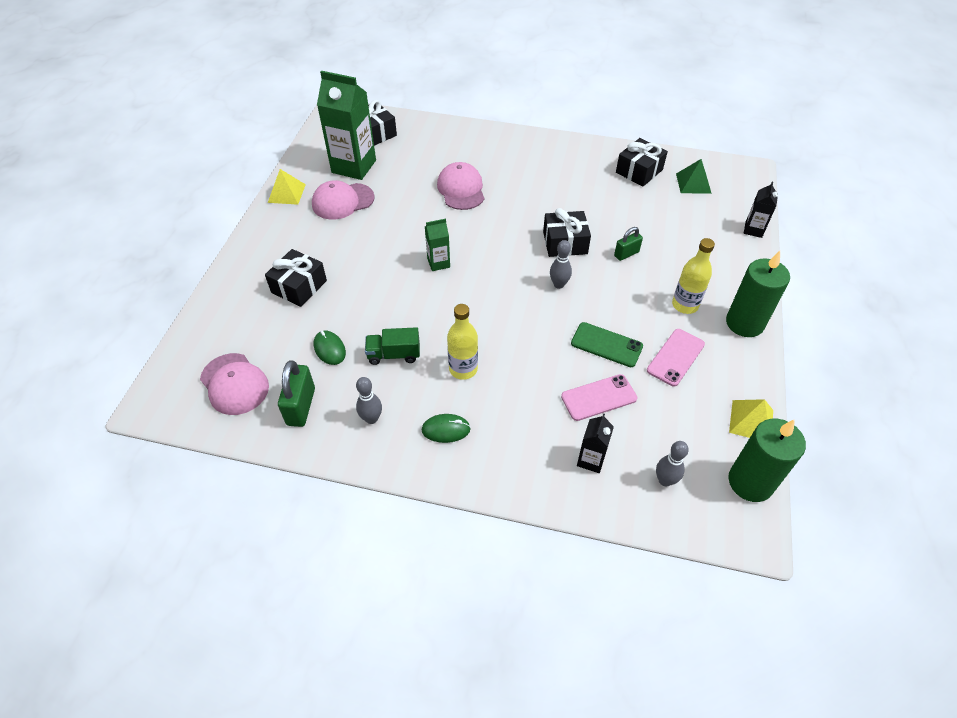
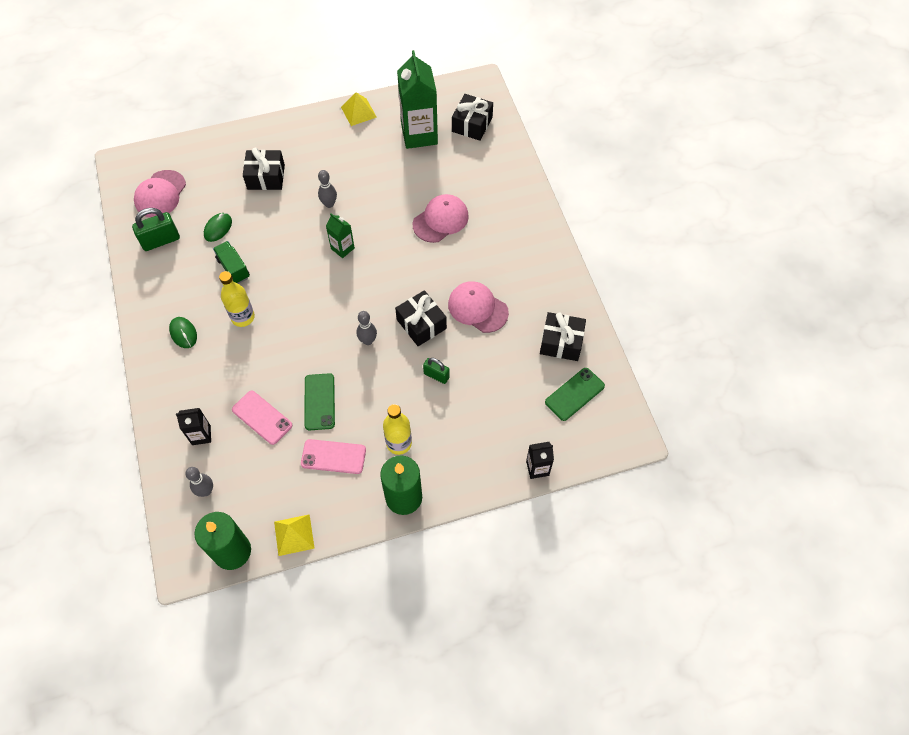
camera: 60 degrees right, 10 degrees up
(343, 201) = (372, 151): pink cap -> pink cap (477, 308)
(371, 418) = (171, 285): grey bowling pin -> grey bowling pin (329, 204)
(693, 183) = (574, 394): green pyramid -> green phone

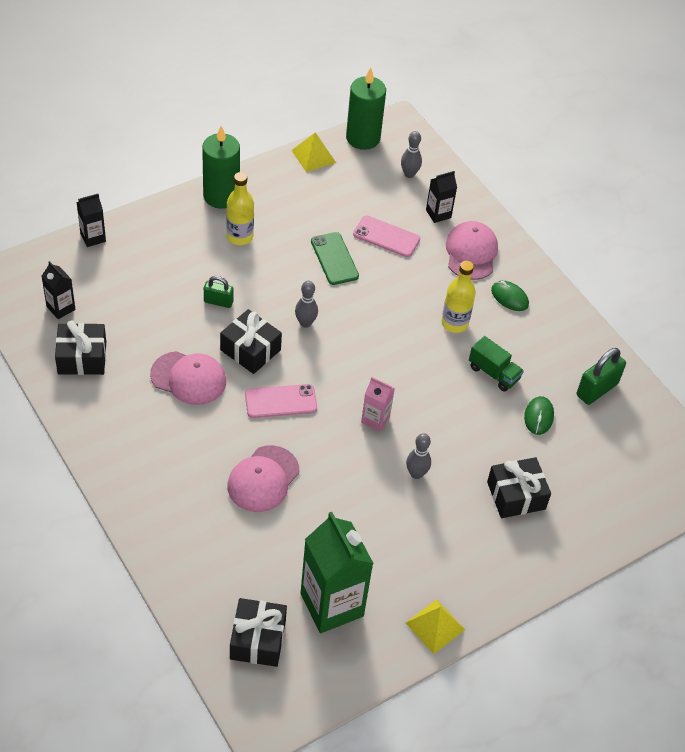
camera: 160 degrees right, 10 degrees down
(160, 194) = (635, 446): pink cap -> pink cap (471, 253)
(333, 456) = (301, 216): pink phone -> pink phone (281, 401)
(342, 248) = (375, 419): green carton -> pink carton
(574, 394) = (61, 308): green phone -> black carton

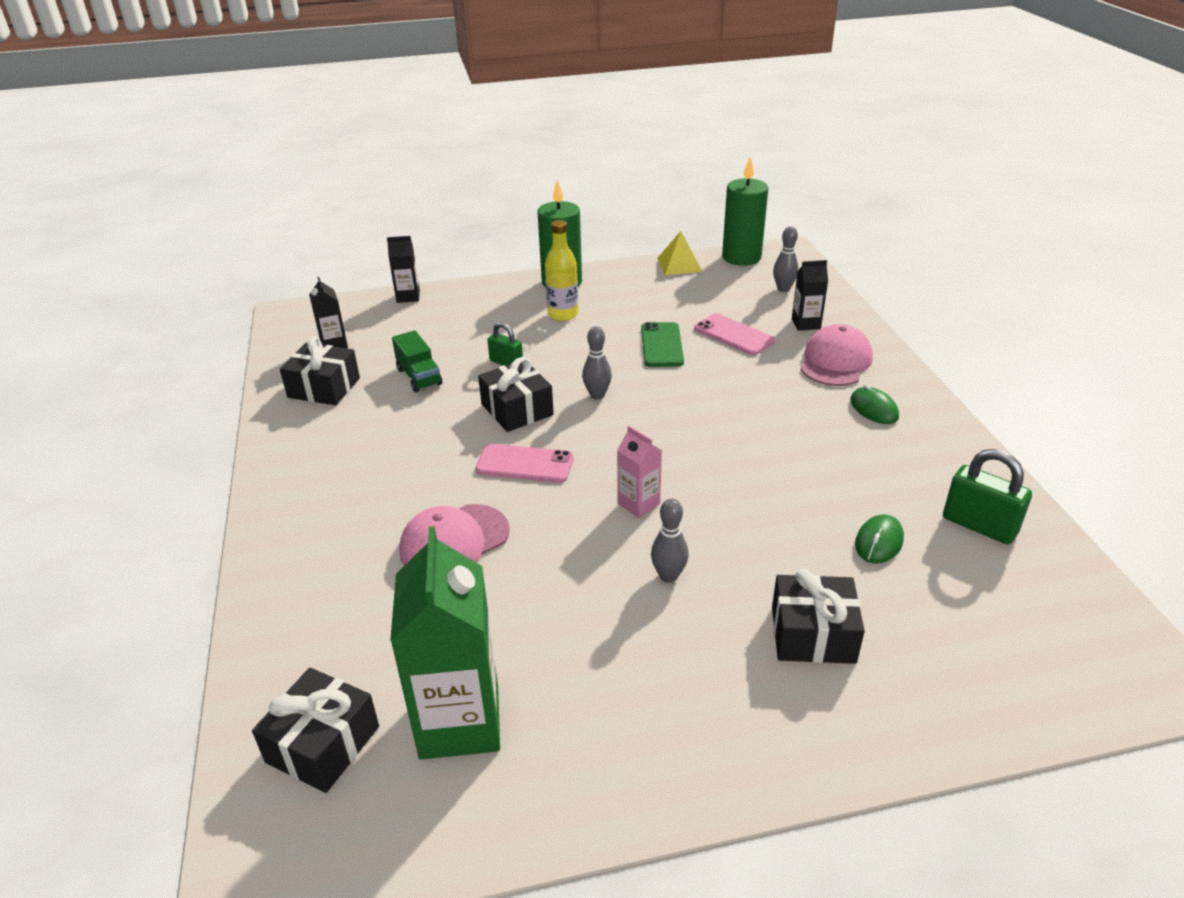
camera: 25 degrees right, 15 degrees down
(188, 378) = (428, 424): pink cap -> none
(435, 626) = (608, 797): yellow pyramid -> none
(454, 323) = (789, 423): yellow bottle -> none
(493, 373) = (826, 482): green truck -> green truck (419, 377)
(597, 389) = (979, 525): green padlock -> green padlock turned 60 degrees clockwise

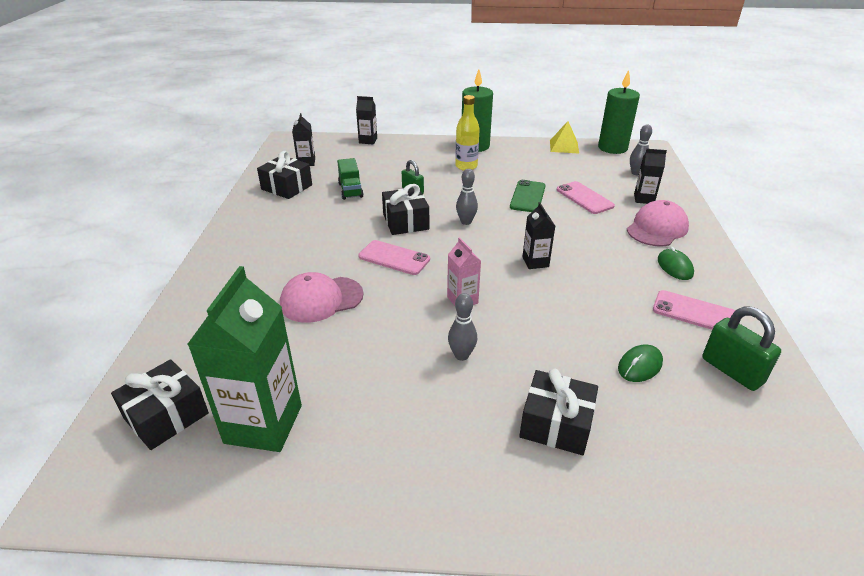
camera: 15 degrees right, 0 degrees up
(707, 434) = (535, 262): none -> black carton
(915, 463) = (694, 312): none -> pink phone

